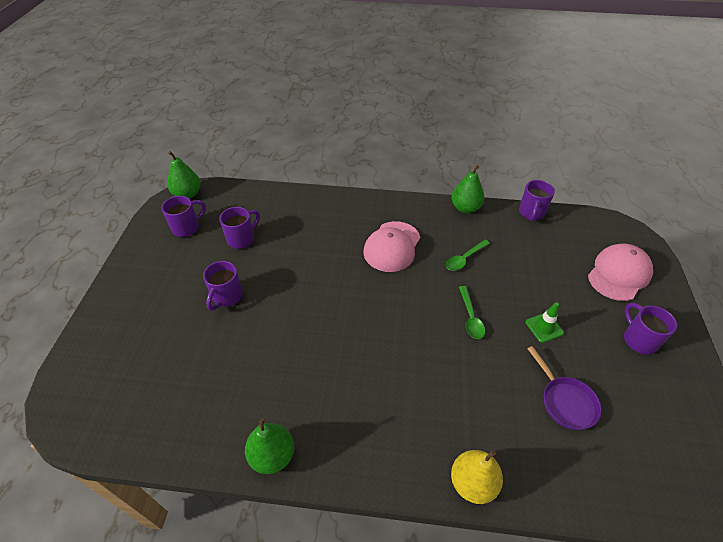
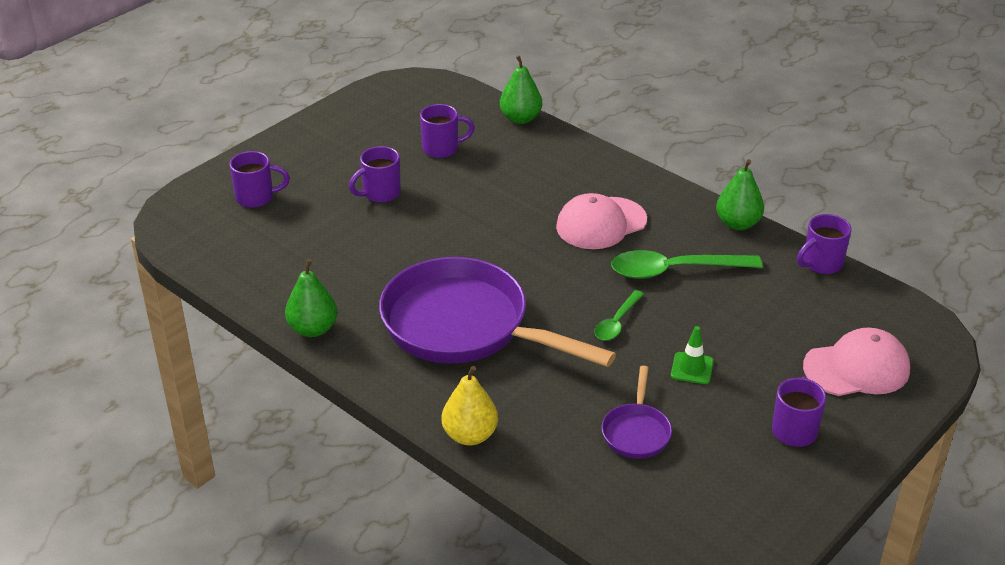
camera: 35 degrees right, 10 degrees down
(187, 194) = (423, 83): green pear -> green pear (520, 118)
(187, 227) = (394, 115): purple mug -> purple mug (256, 198)
(382, 380) = (465, 326): none -> purple pan
(464, 259) = (674, 270): green spoon -> green spoon, size x1.79

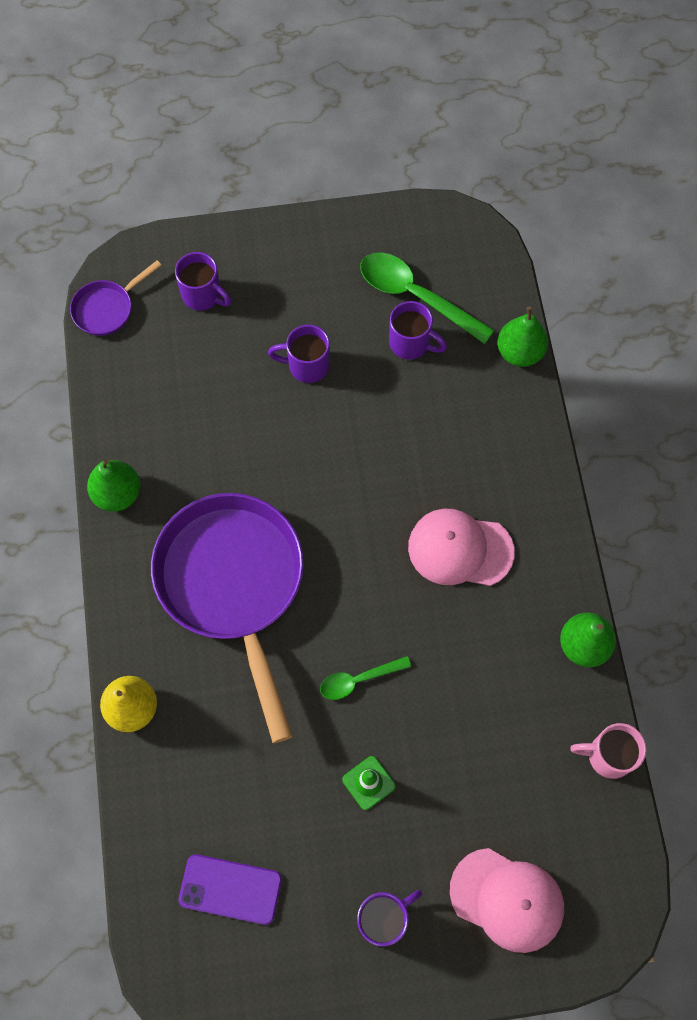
camera: 40 degrees right, 30 degrees up
(636, 432) = (258, 812): purple pan -> purple pan (107, 308)
(671, 486) = (230, 889): none -> purple phone
(674, 270) = (467, 658): green spoon -> green spoon (415, 296)
(821, 264) = (608, 756): purple mug -> pink mug

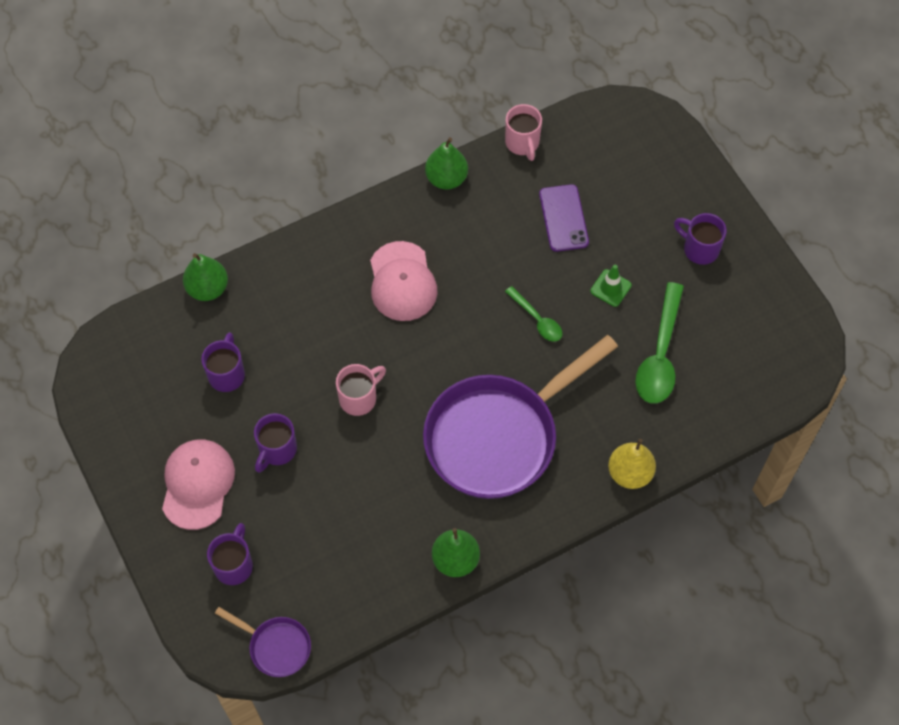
camera: 110 degrees left, 5 degrees down
(230, 889) = (727, 353): purple phone -> purple phone (563, 218)
(307, 365) = (277, 450): purple mug -> purple mug turned 45 degrees clockwise
(334, 460) = (359, 398): none -> pink mug
(415, 296) = (177, 385): green spoon -> green spoon (660, 354)
(507, 899) = (650, 178): pink cap -> pink cap (197, 484)

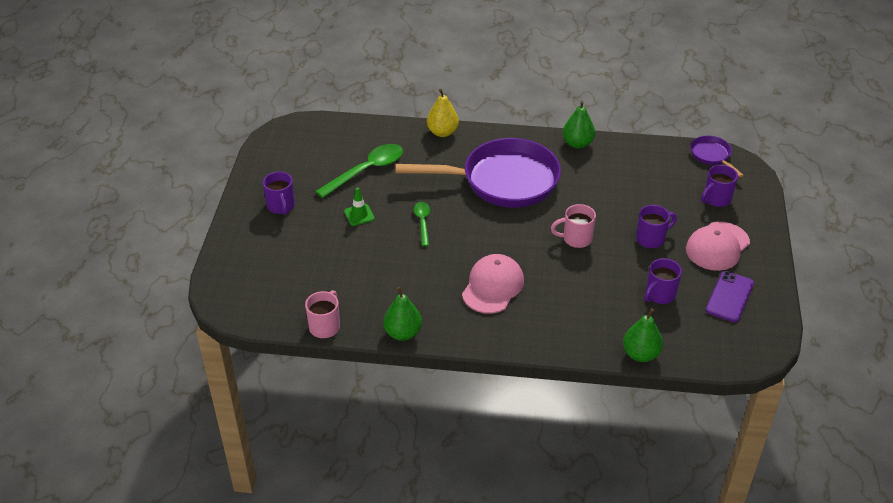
camera: 145 degrees left, 20 degrees down
(563, 218) = (347, 266): purple phone -> purple phone (729, 297)

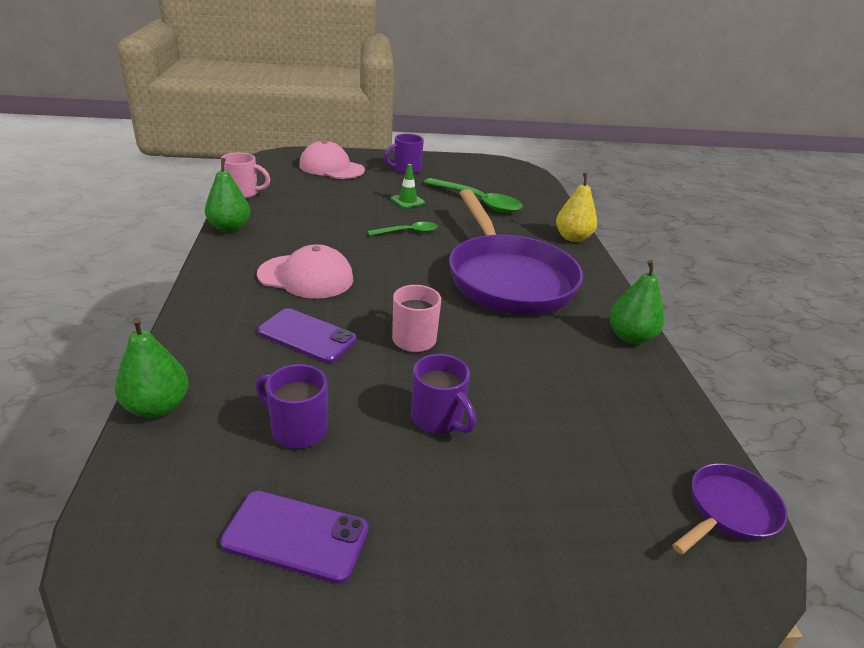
camera: 75 degrees right, 10 degrees down
(570, 288) = (307, 336): none -> purple phone
(716, 199) = (592, 517): purple mug -> none
(717, 246) = (445, 517): pink cap -> pink cap (331, 167)

